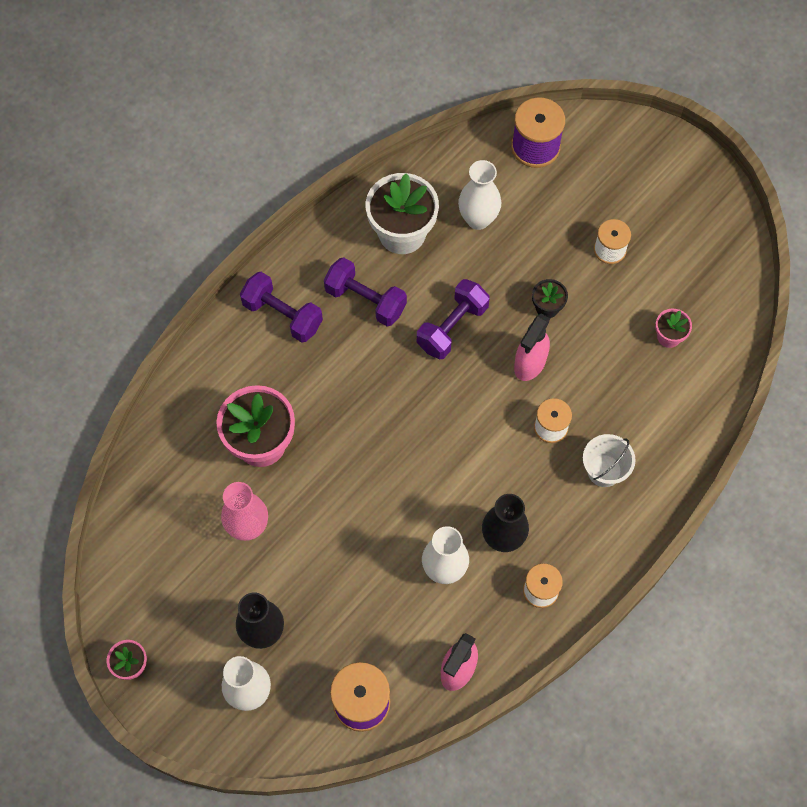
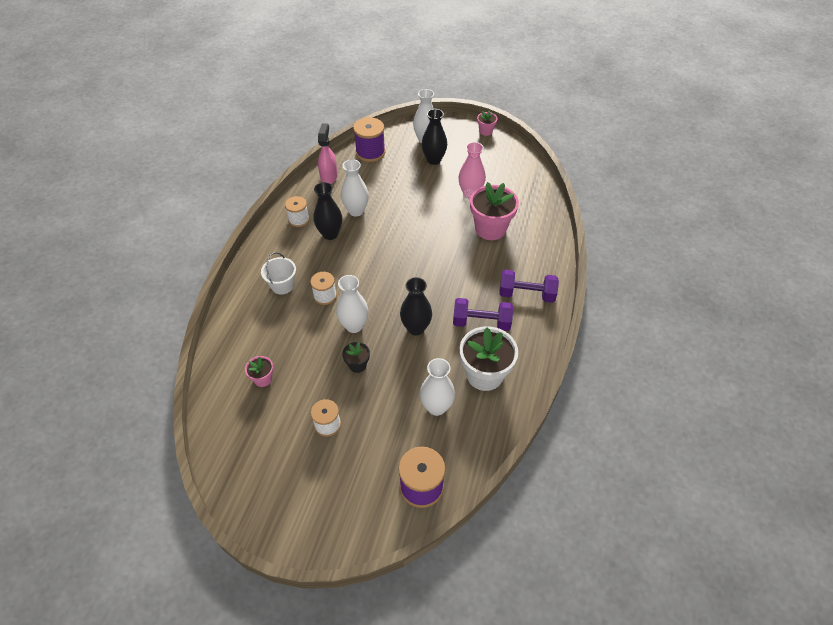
camera: 155 degrees right, 15 degrees down
(452, 327) = (416, 328): purple dumbbell -> black vase
(529, 364) = (354, 326): pink spray bottle -> white vase

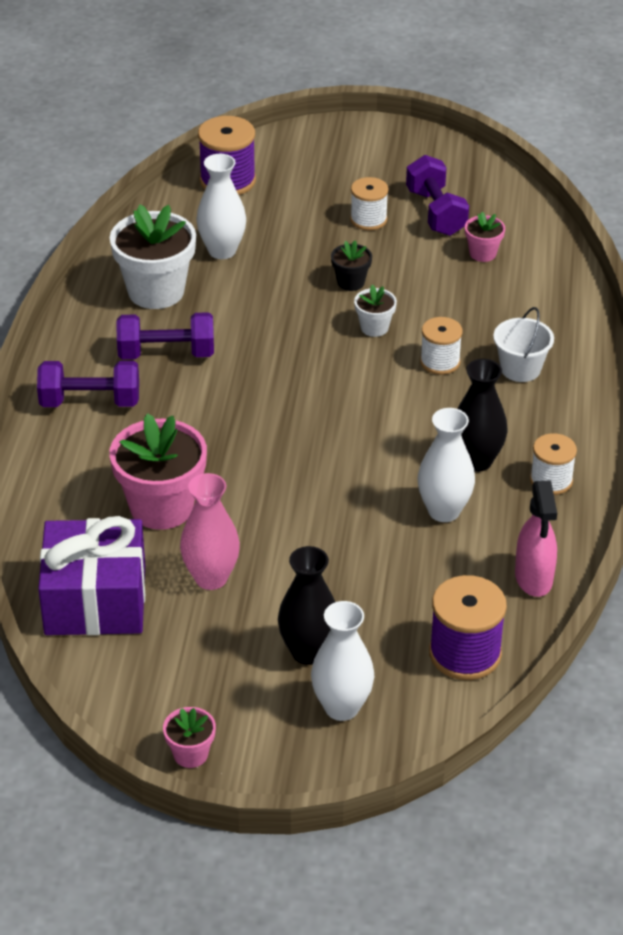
camera: 170 degrees right, 10 degrees down
(277, 425) = (436, 212): none -> purple dumbbell
(354, 326) = (374, 327): white vase -> white flower pot
(416, 328) = (273, 335): black vase -> none
(522, 190) = (95, 600): none -> purple gift

